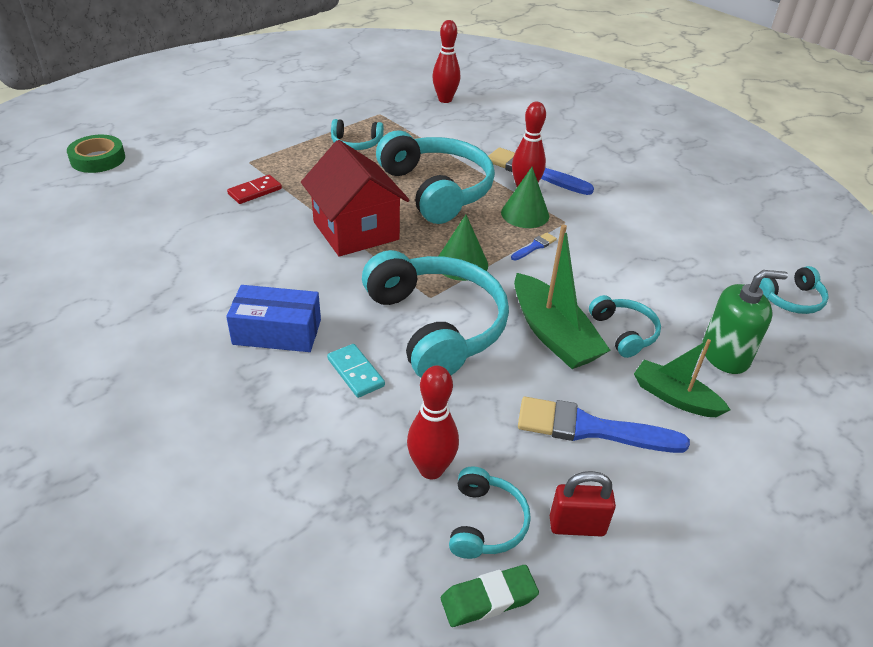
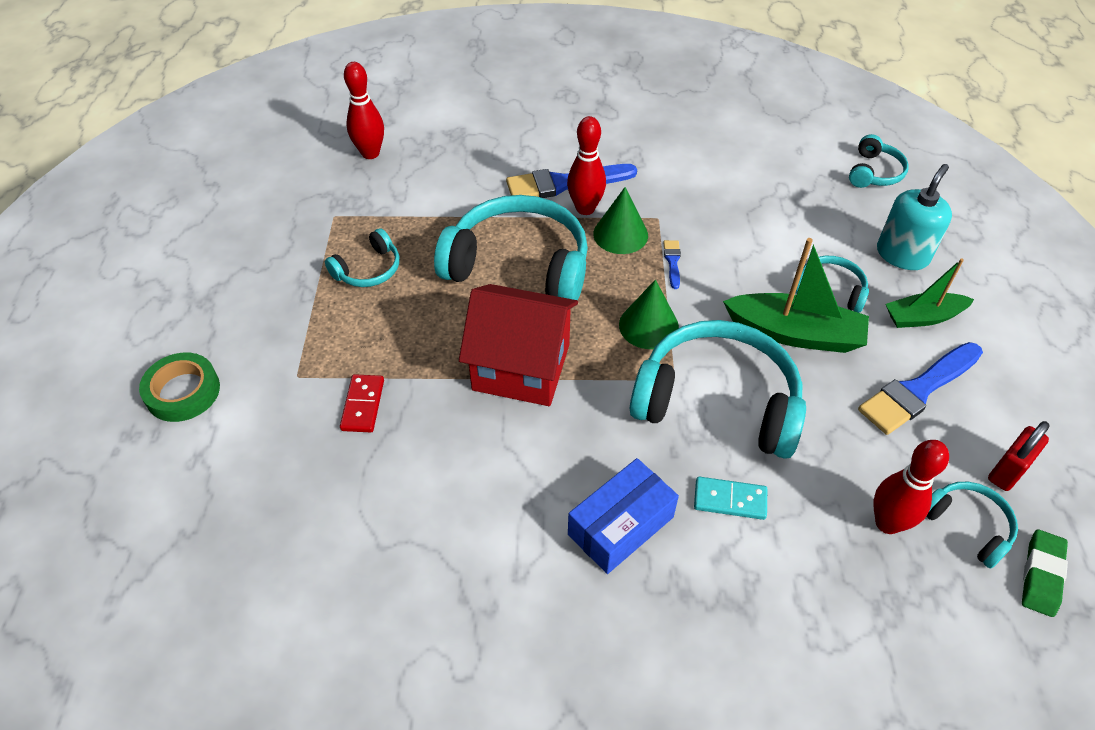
camera: 45 degrees left, 10 degrees up
(98, 159) = (117, 515): green tape -> green tape (183, 392)
(725, 355) = (902, 254): green soap dispenser -> turquoise soap dispenser

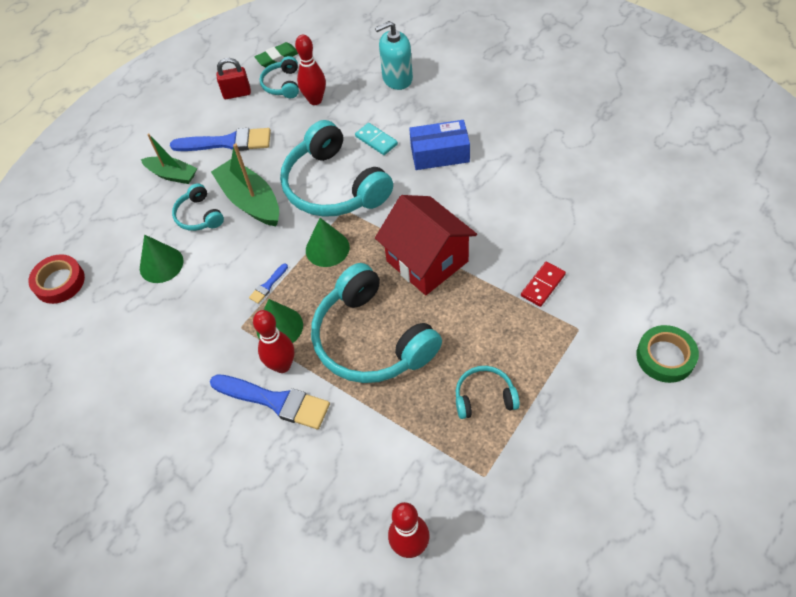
camera: 140 degrees left, 5 degrees up
(802, 229) = (161, 264): none -> green cone
(874, 172) = (59, 282): turquoise headphones -> red tape
(902, 254) = (129, 215): turquoise soap dispenser -> turquoise soap dispenser (397, 78)

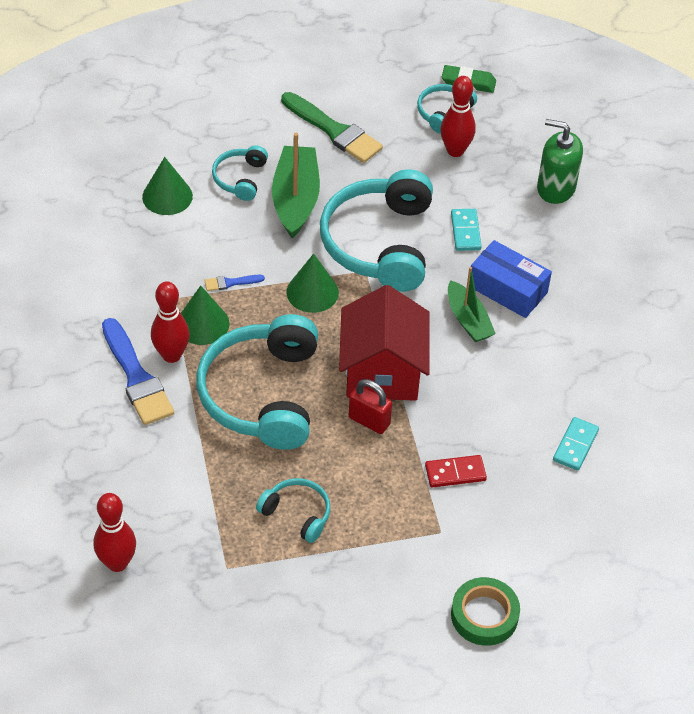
camera: 35 degrees right, 5 degrees down
(59, 282) = (77, 147): red tape -> none
(172, 175) = (257, 124): green boat -> green boat (468, 320)
(227, 142) = (334, 131): blue brush -> green brush
(237, 94) = (393, 90): red padlock -> red padlock (369, 421)
(397, 78) = (556, 188): turquoise soap dispenser -> green soap dispenser
(585, 211) = (575, 445): none -> turquoise domino

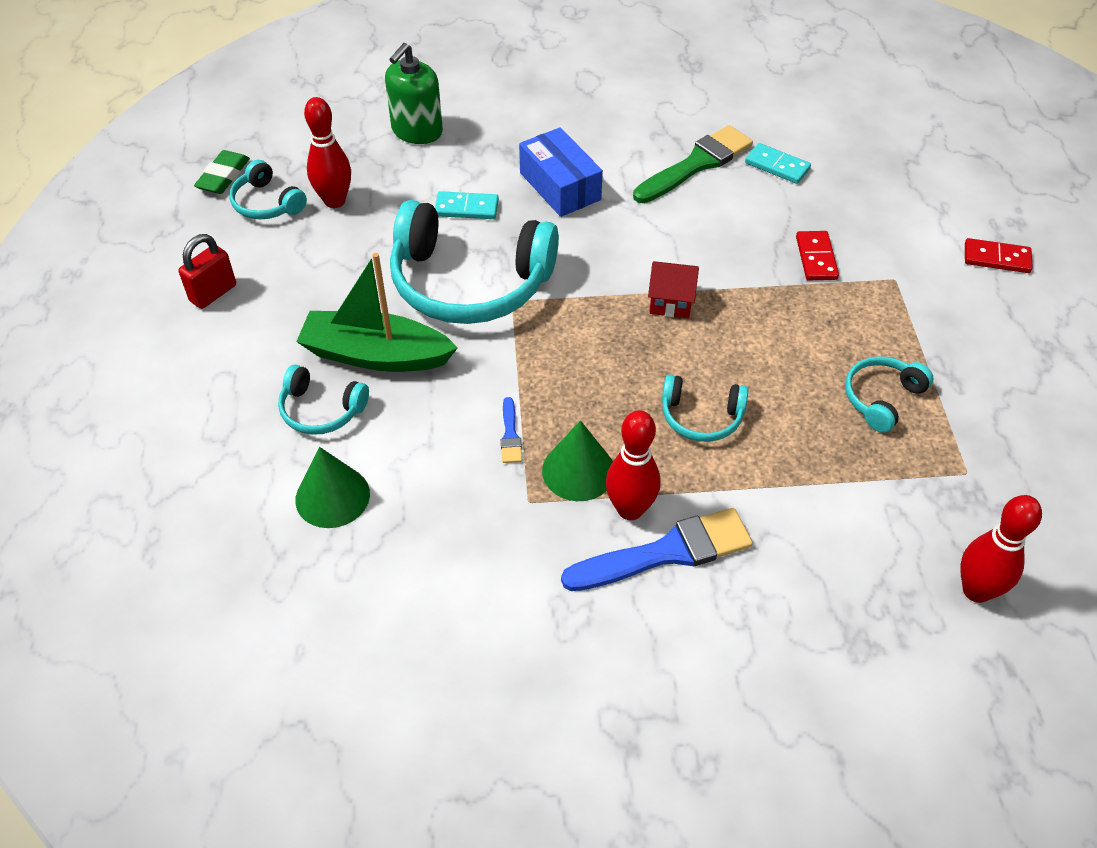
camera: 80 degrees left, 0 degrees up
(262, 394) = (701, 417): turquoise headphones -> turquoise headphones, size x0.48
(312, 292) = (539, 353): green cone -> none
(334, 131) = (263, 306): green brush -> green brush (696, 164)
(369, 421) = (744, 320): red padlock -> red padlock (213, 293)
(382, 371) = (671, 301): red house -> red house, size x0.48
(468, 320) = (600, 222): green boat -> none
(484, 615) = (996, 258): green tape -> red domino
(507, 289) = (560, 186): blue box -> blue box turned 75 degrees counterclockwise

